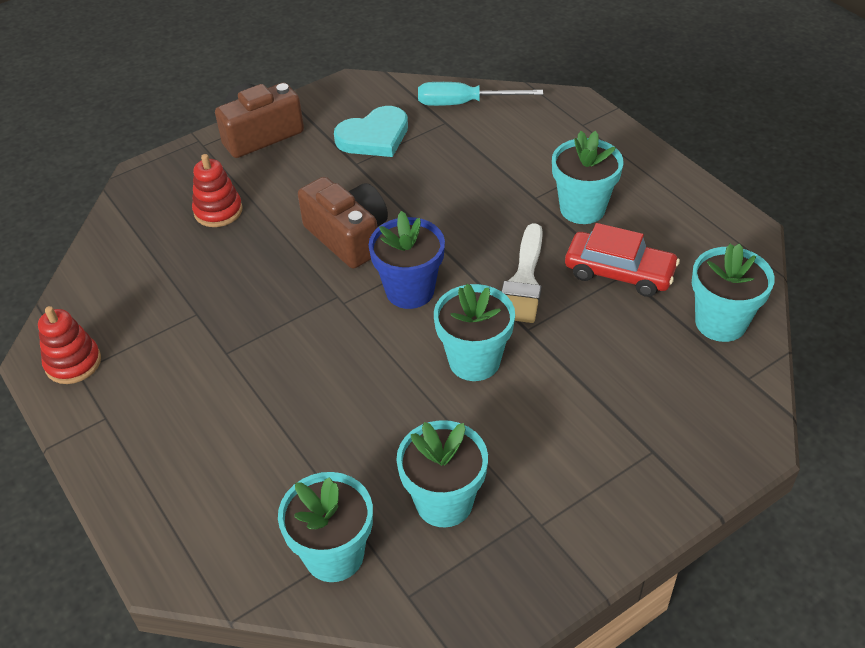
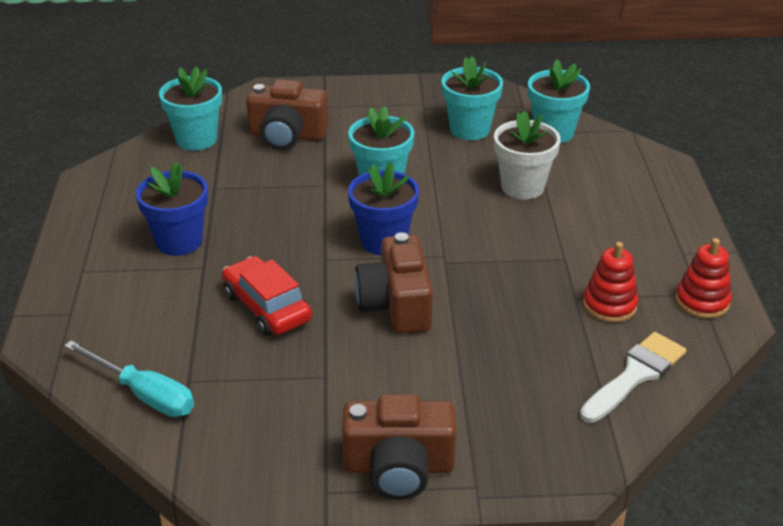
camera: 150 degrees left, 10 degrees down
(218, 211) = (504, 387): red stacking toy -> red stacking toy (609, 305)
(319, 430) = (522, 187): none -> white flower pot
(374, 137) = (277, 399): turquoise heart -> none
(524, 281) = (290, 212): white brush -> white brush (635, 375)
(582, 208) = (179, 241): turquoise flower pot -> blue flower pot
(619, 272) = (217, 190): red car -> red car (267, 307)
(638, 377) = (287, 135): none -> brown camera

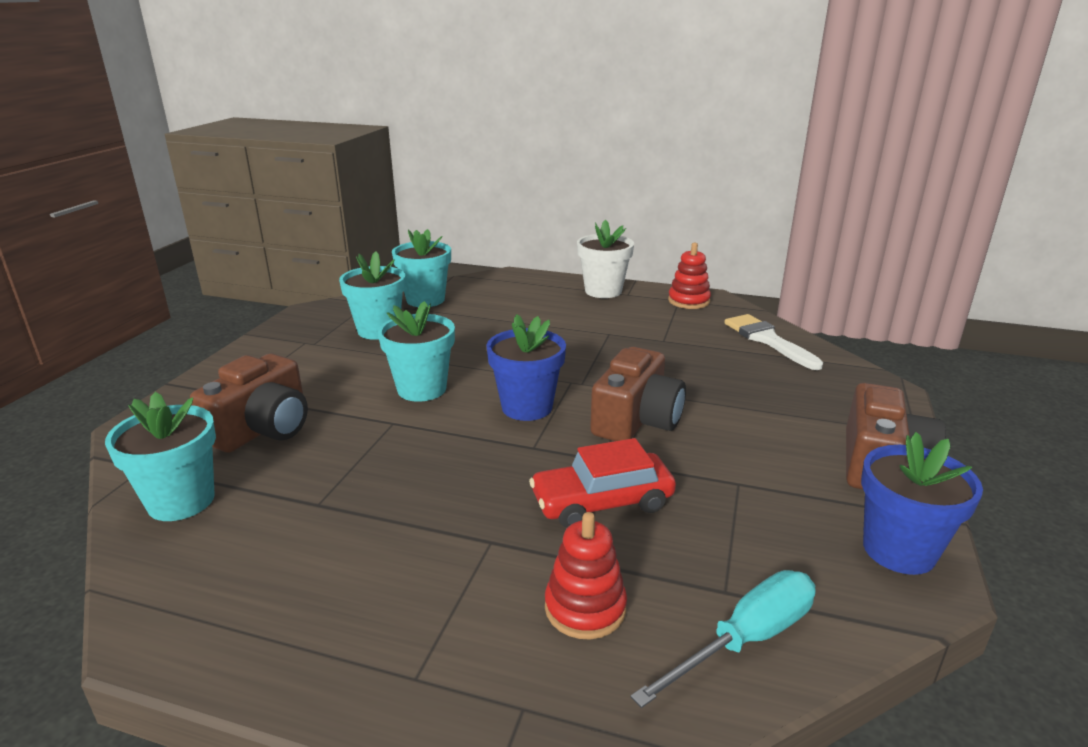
camera: 70 degrees left, 10 degrees down
(179, 241) = (417, 554): blue flower pot -> blue flower pot (899, 550)
(396, 305) = (636, 420): brown camera -> brown camera turned 75 degrees counterclockwise
(522, 187) = (494, 327): white flower pot -> white flower pot (603, 291)
(609, 305) = (679, 330): red stacking toy -> red stacking toy (585, 608)

